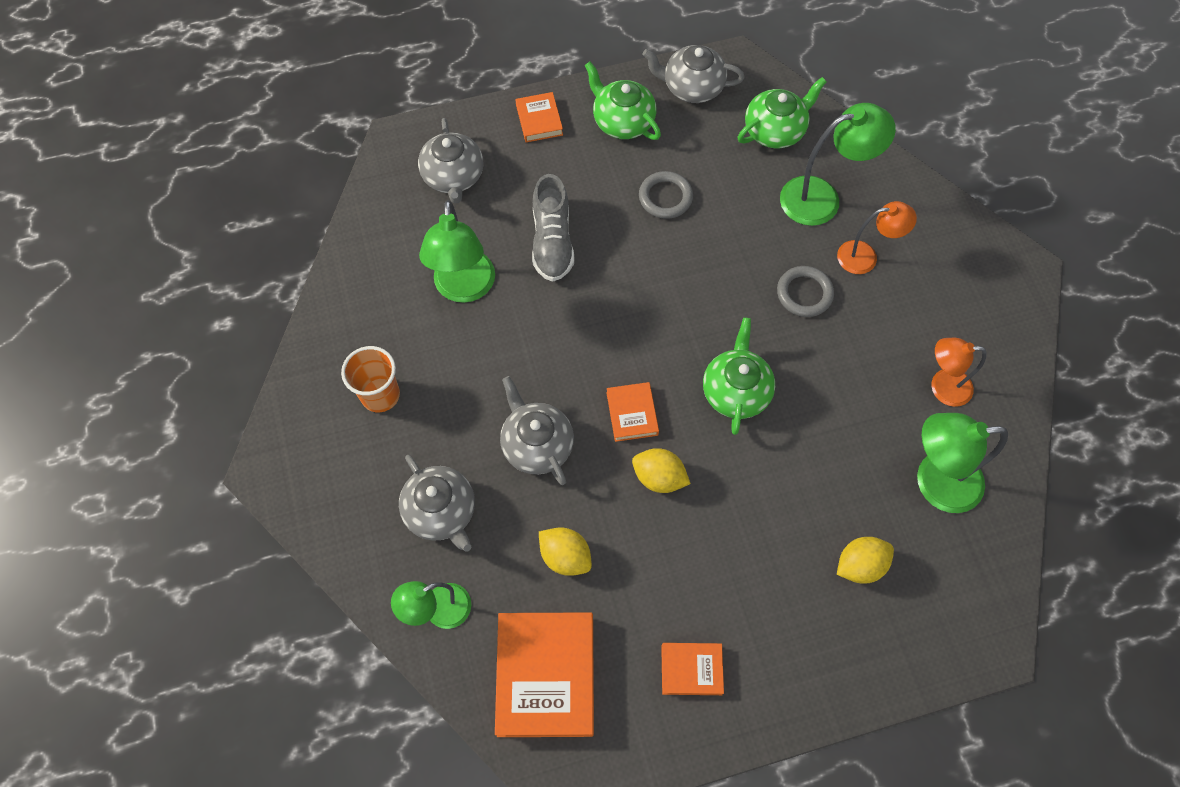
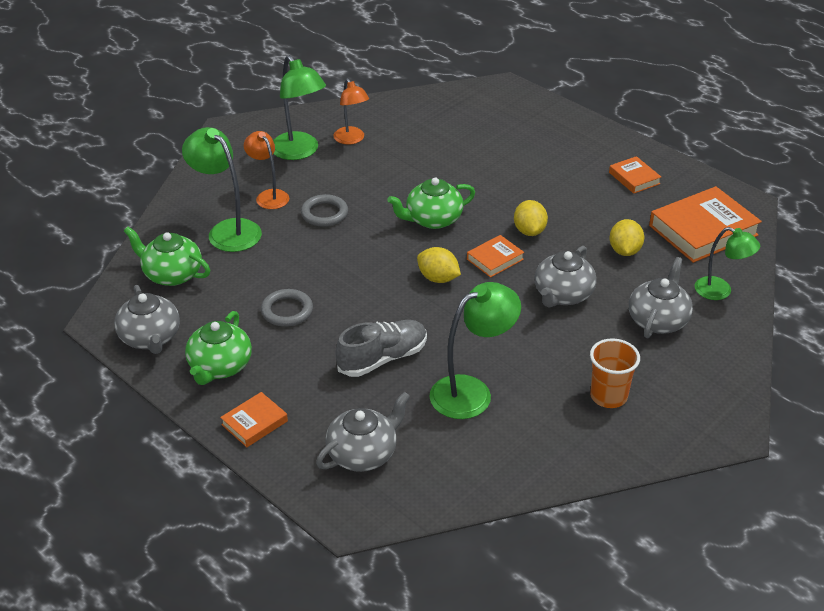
camera: 120 degrees left, 25 degrees down
(859, 565) = (505, 138): yellow lemon -> yellow lemon (438, 278)
(934, 482) = (423, 126): green lamp -> green lamp (299, 152)

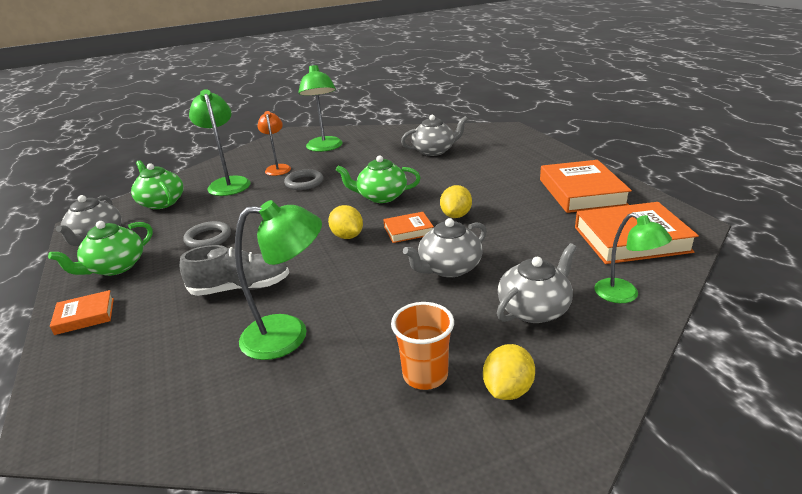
camera: 25 degrees right, 10 degrees down
(351, 139) = (367, 145): orange lamp -> none
(363, 453) = (134, 368): grey teapot -> grey teapot (434, 151)
(624, 251) = (536, 243): yellow lemon -> yellow lemon (507, 389)
(634, 178) = (581, 192): orange book -> orange book, size x1.94

